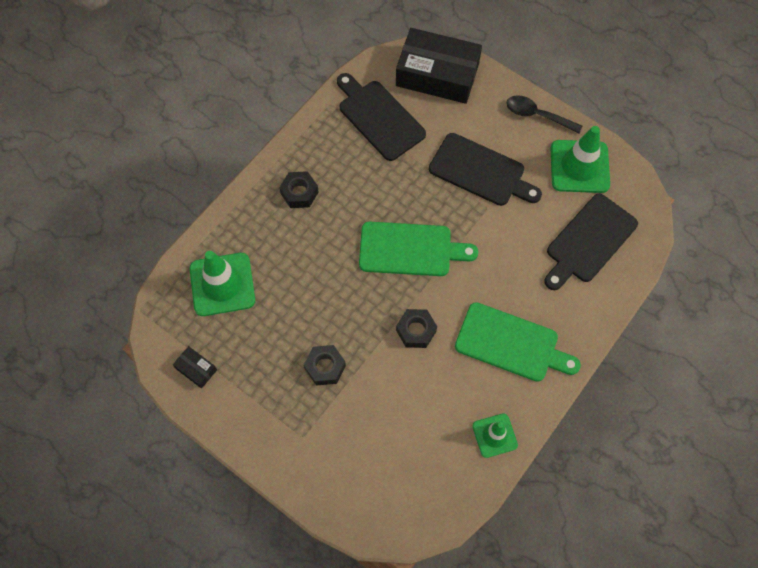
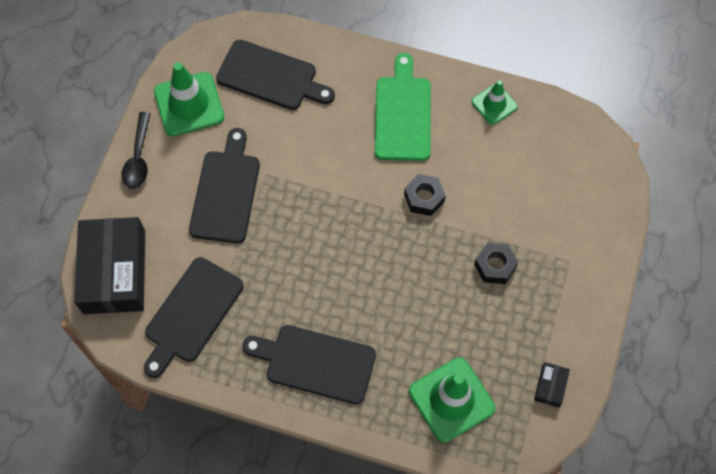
camera: 110 degrees left, 0 degrees up
(299, 193) = (315, 363): black nut -> black cutting board
(410, 249) = (340, 230): green cutting board -> none

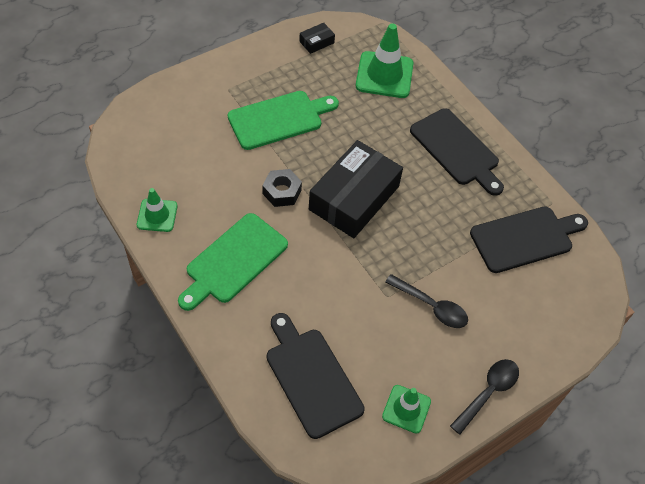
camera: 145 degrees left, 10 degrees down
(114, 272) = (569, 311): black box -> black box (354, 198)
(189, 104) = (406, 409): green traffic cone -> green traffic cone, size x0.59
(226, 192) = (431, 306): black cutting board -> black spoon
(495, 266) = (279, 119): black nut -> green cutting board

